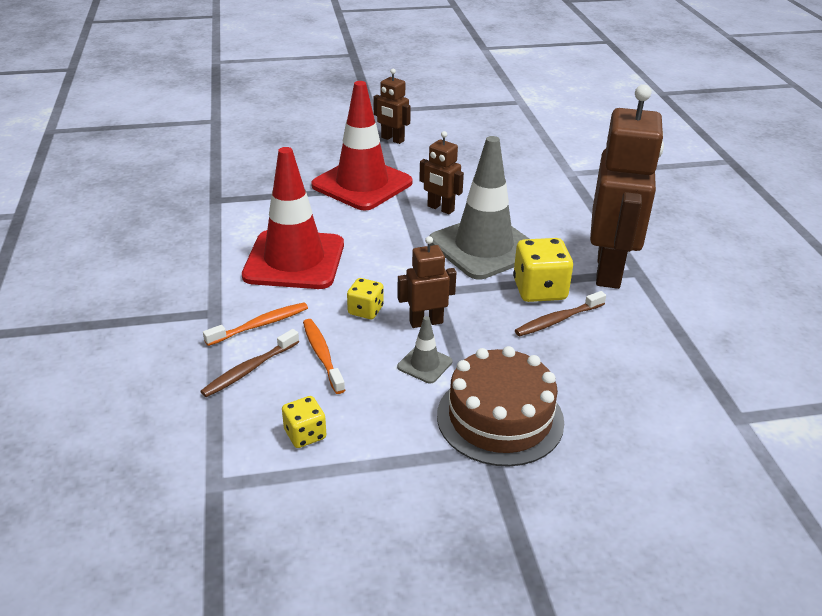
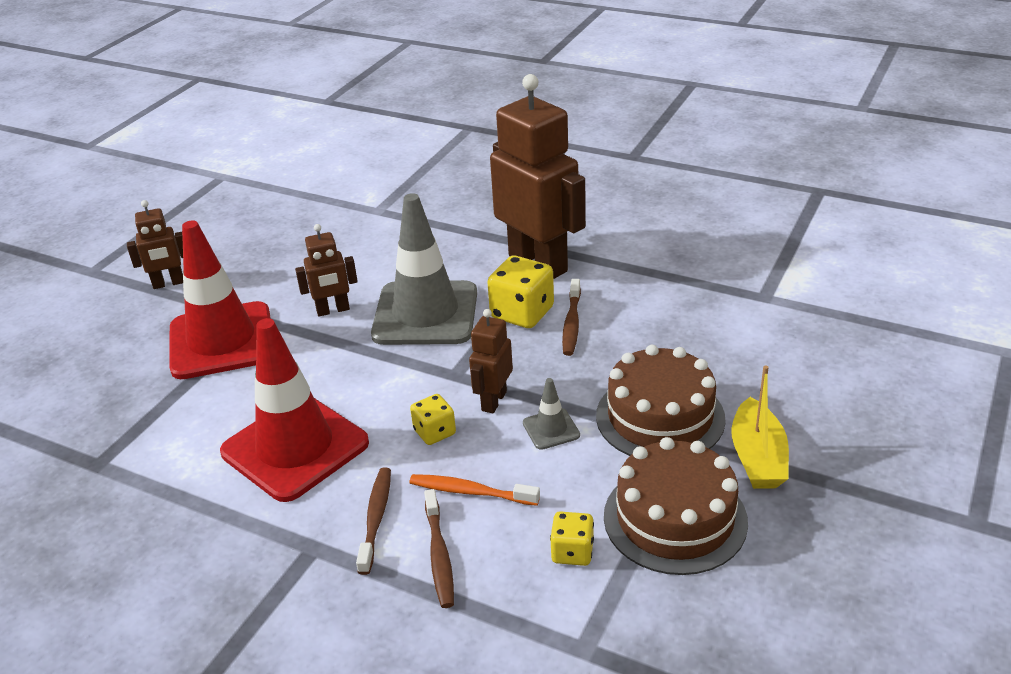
camera: 50 degrees left, 0 degrees up
(260, 325) = (376, 519): orange toothbrush -> brown toothbrush
(389, 478) = (675, 518): none -> brown cake
(511, 501) = (757, 457): none -> yellow boat

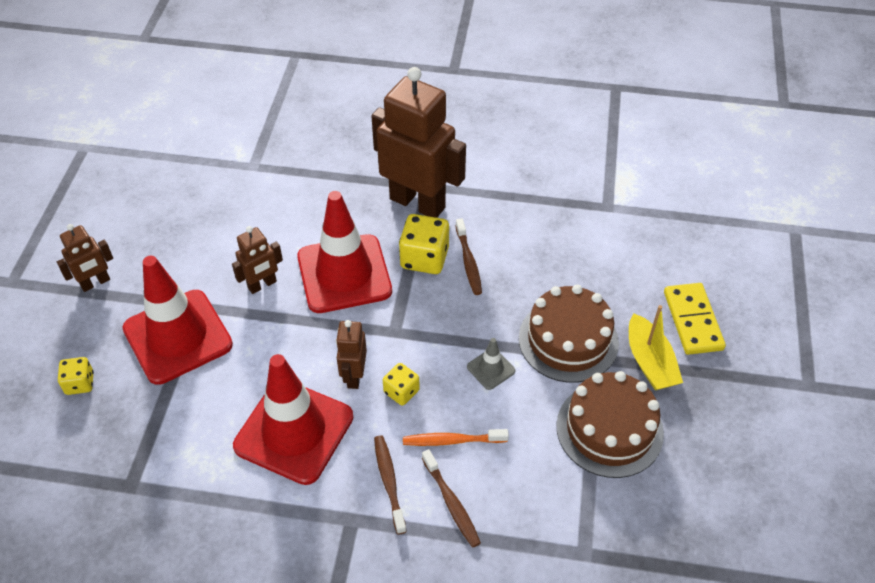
camera: 20 degrees left, 15 degrees up
(425, 314) = (344, 274): grey traffic cone -> red traffic cone
(493, 401) = (436, 351): brown robot -> brown robot (354, 376)
(572, 552) = (547, 476): yellow dice -> yellow dice (80, 383)
(832, 424) = (692, 321): none -> yellow domino

